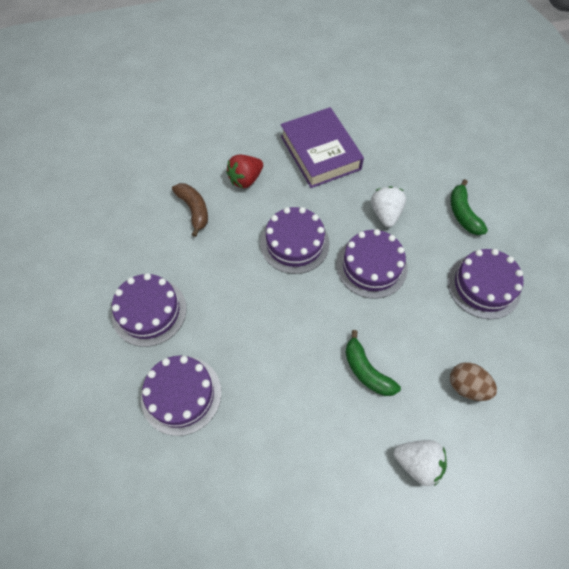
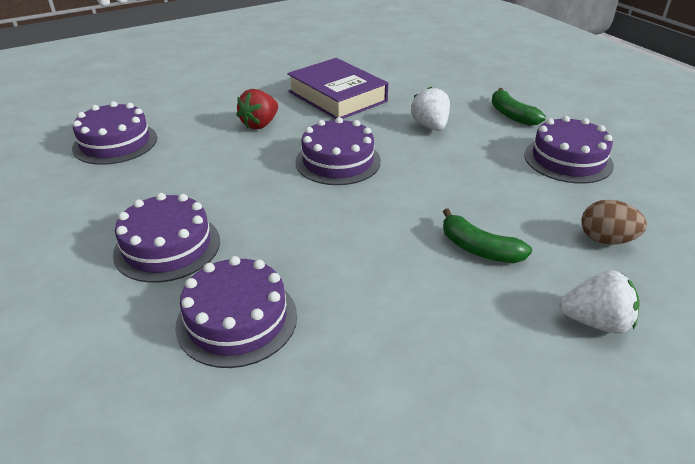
camera: 15 degrees left, 25 degrees down
(194, 210) = (204, 154): brown banana -> none
(371, 266) = (436, 165): purple cake -> purple cake (115, 143)

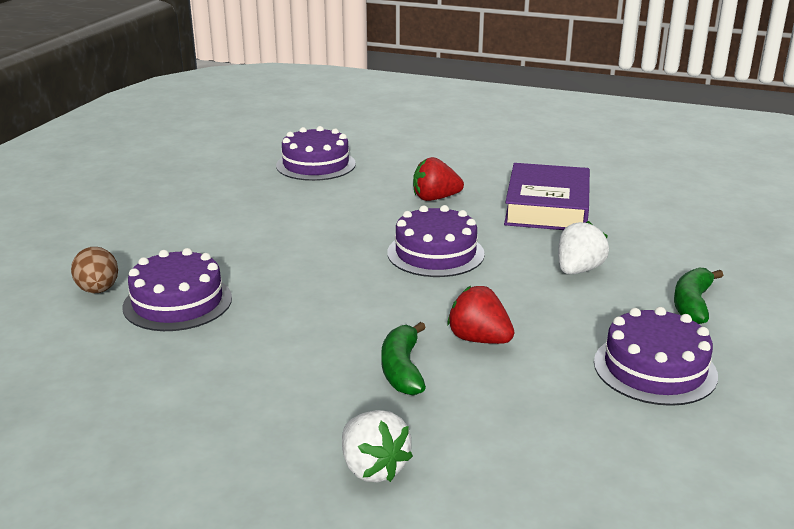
camera: 50 degrees right, 10 degrees down
(167, 246) = (222, 242): purple cake -> none
(473, 200) = (479, 339): none -> red strawberry
(606, 240) = (524, 438): brown egg -> brown egg (98, 290)

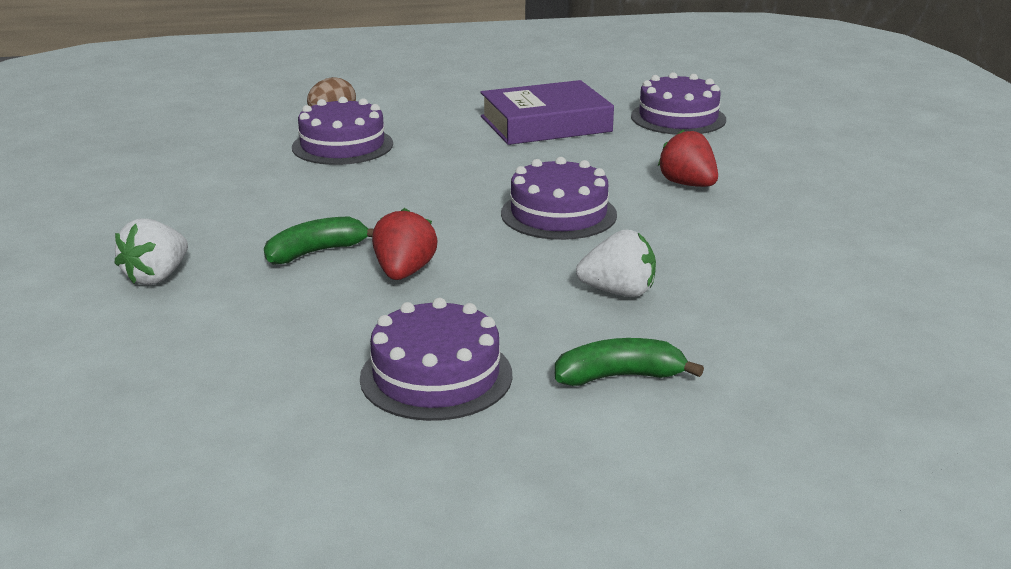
camera: 60 degrees right, 0 degrees up
(547, 207) = (762, 243): purple book -> purple book (545, 124)

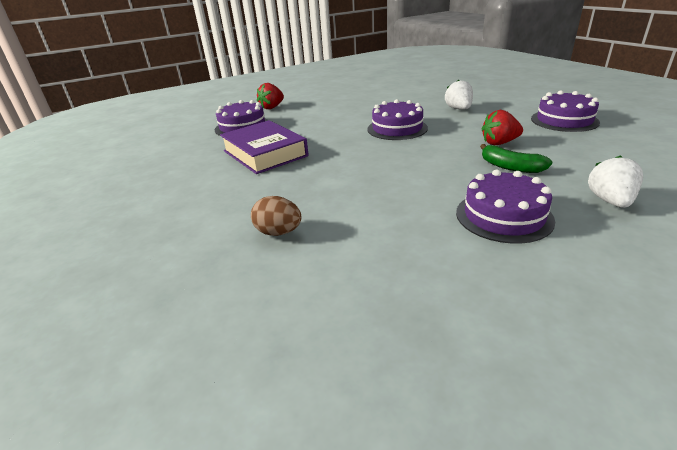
camera: 105 degrees left, 5 degrees up
(157, 277) = (610, 201): white strawberry -> white strawberry turned 90 degrees counterclockwise
(342, 145) = (343, 208): purple cake -> purple cake (503, 216)
(619, 376) = (516, 101): green banana -> none
(688, 184) = (339, 114): red strawberry -> red strawberry (272, 107)

